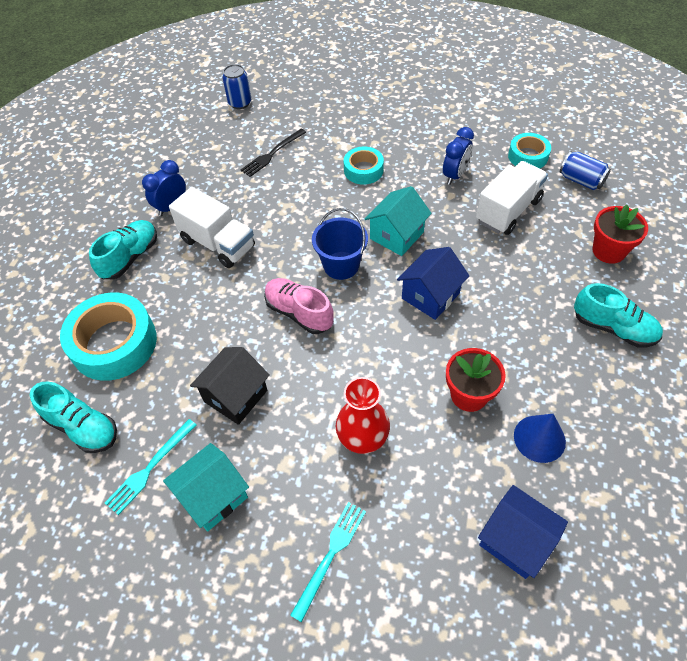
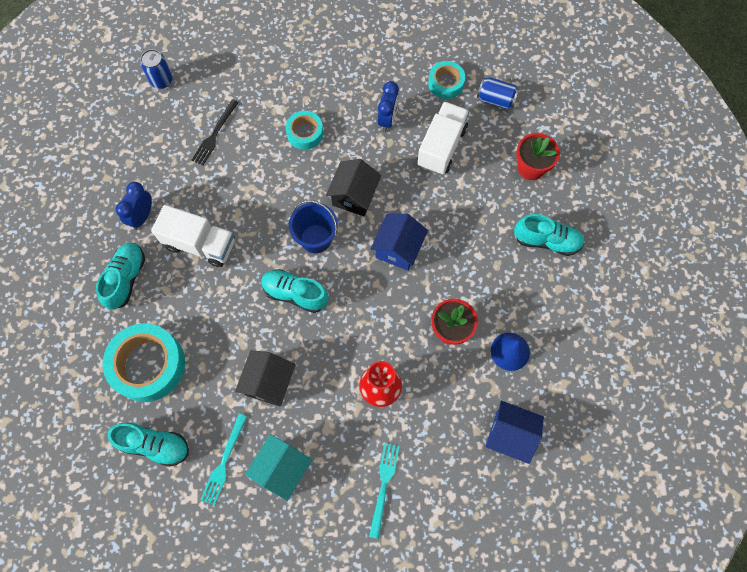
camera: 20 degrees left, 15 degrees up
(299, 313) = (295, 294): pink shoe -> turquoise shoe
(396, 235) = (354, 196): turquoise house -> black house

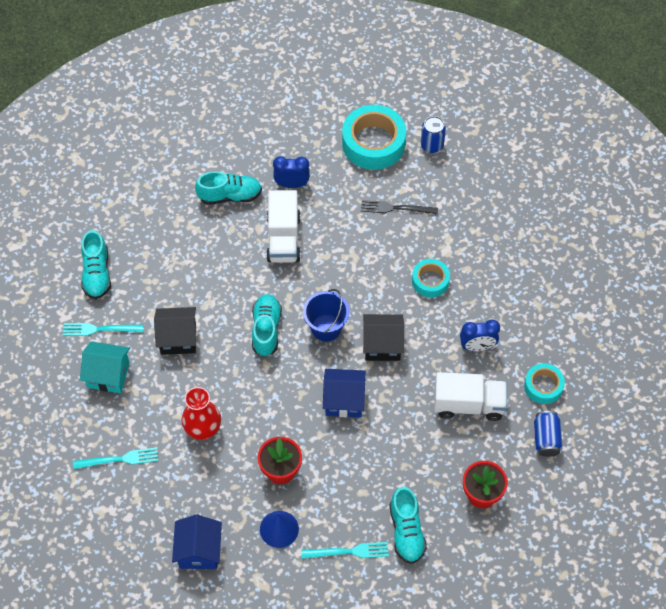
camera: 70 degrees right, 10 degrees down
(148, 365) = (161, 242): turquoise tape -> turquoise tape (373, 143)
(551, 297) = (348, 552): none -> turquoise fork

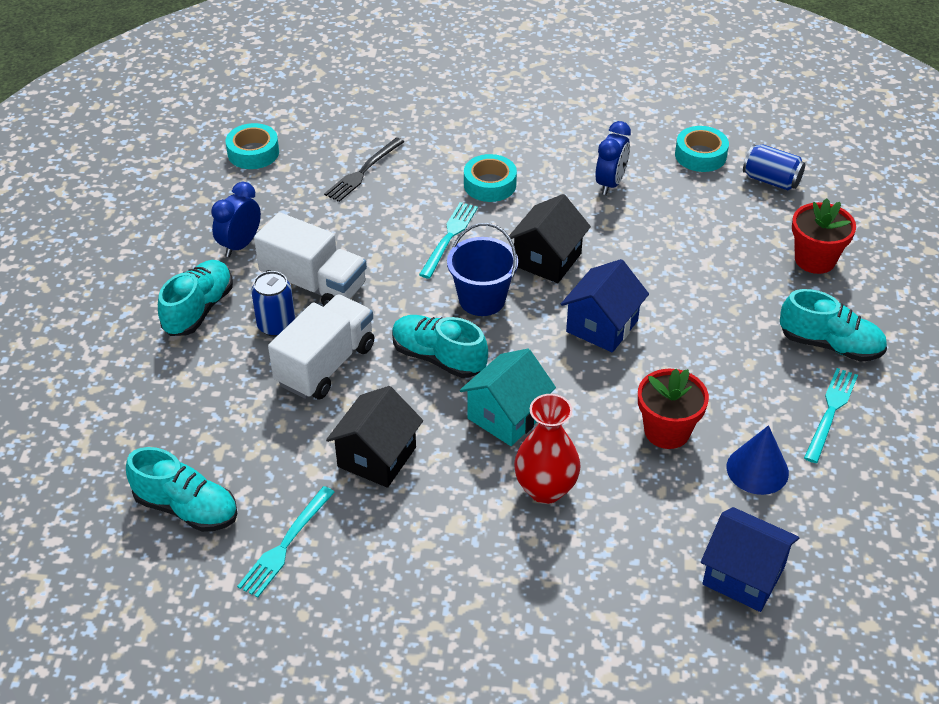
camera: 60 degrees left, 15 degrees down
(108, 375) = (373, 566): turquoise house -> turquoise house (506, 416)
(119, 459) = (529, 613): turquoise fork -> turquoise fork (449, 237)
(373, 143) = (253, 153): turquoise tape -> turquoise tape, size x0.56
(432, 145) = (304, 109): blue can -> blue can (276, 325)
(468, 404) = (684, 221): white truck -> white truck (325, 365)

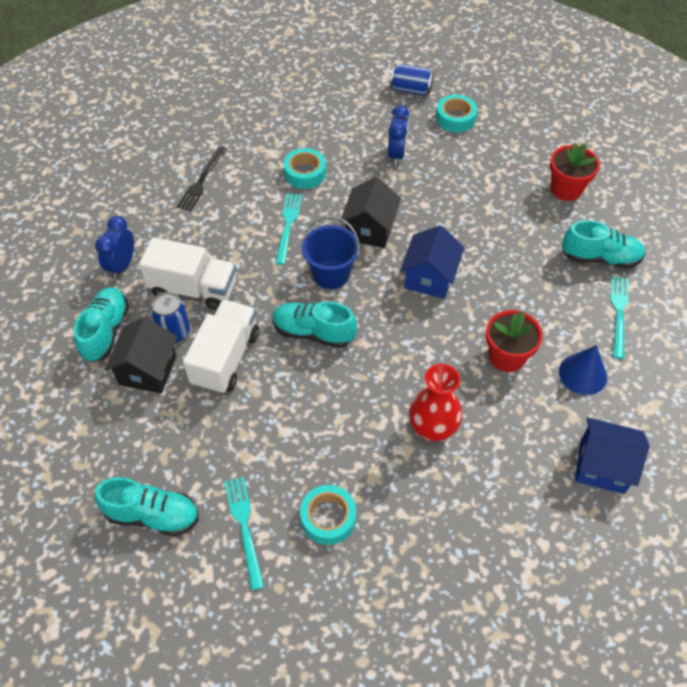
camera: 15 degrees left, 10 degrees up
(253, 153) = (106, 181): turquoise tape -> turquoise tape (328, 518)
(286, 544) = (244, 527): turquoise fork -> turquoise fork turned 150 degrees clockwise
(377, 457) = (293, 431): black house -> black house (148, 370)
(506, 416) = (382, 371): turquoise house -> none
(771, 180) = (513, 129): blue can -> blue can (411, 90)

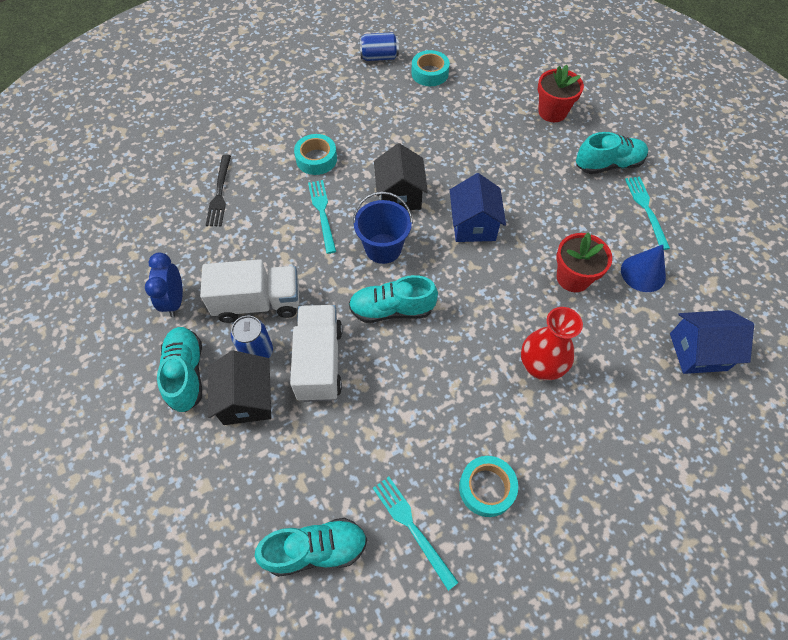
camera: 20 degrees left, 5 degrees up
(396, 155) = (393, 120): blue clock -> none

